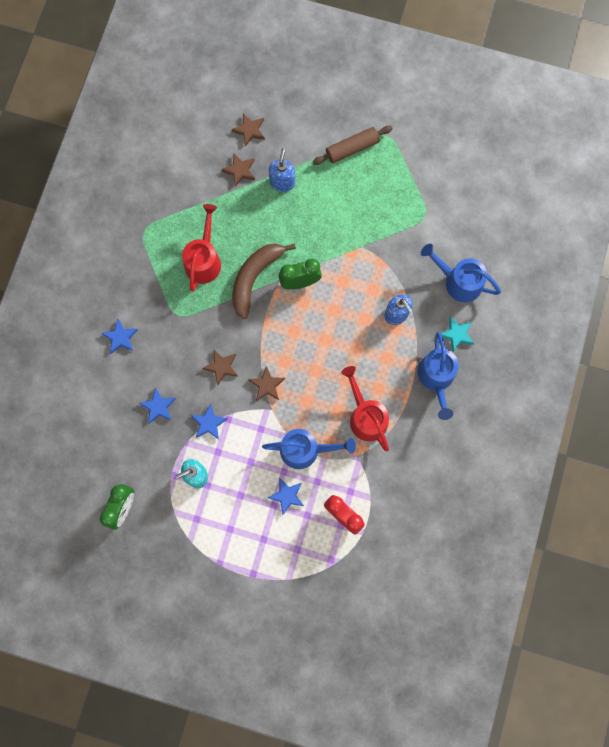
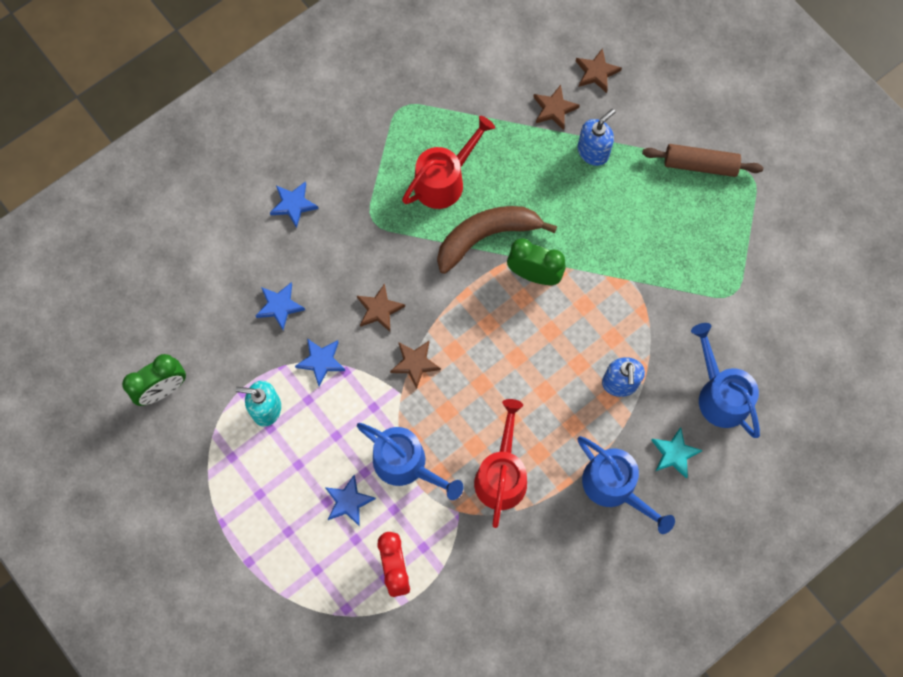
camera: 35 degrees right, 5 degrees down
(436, 378) = (615, 487): blue watering can -> blue watering can turned 75 degrees counterclockwise

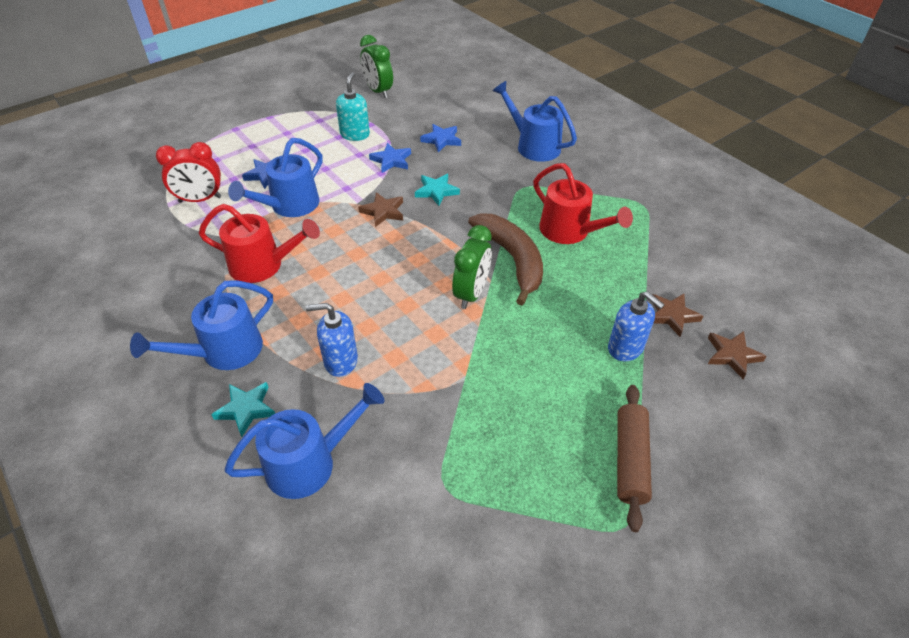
camera: 90 degrees right, 25 degrees down
(293, 205) = (533, 145): blue star -> blue watering can
(379, 309) = (436, 191): brown star -> turquoise star

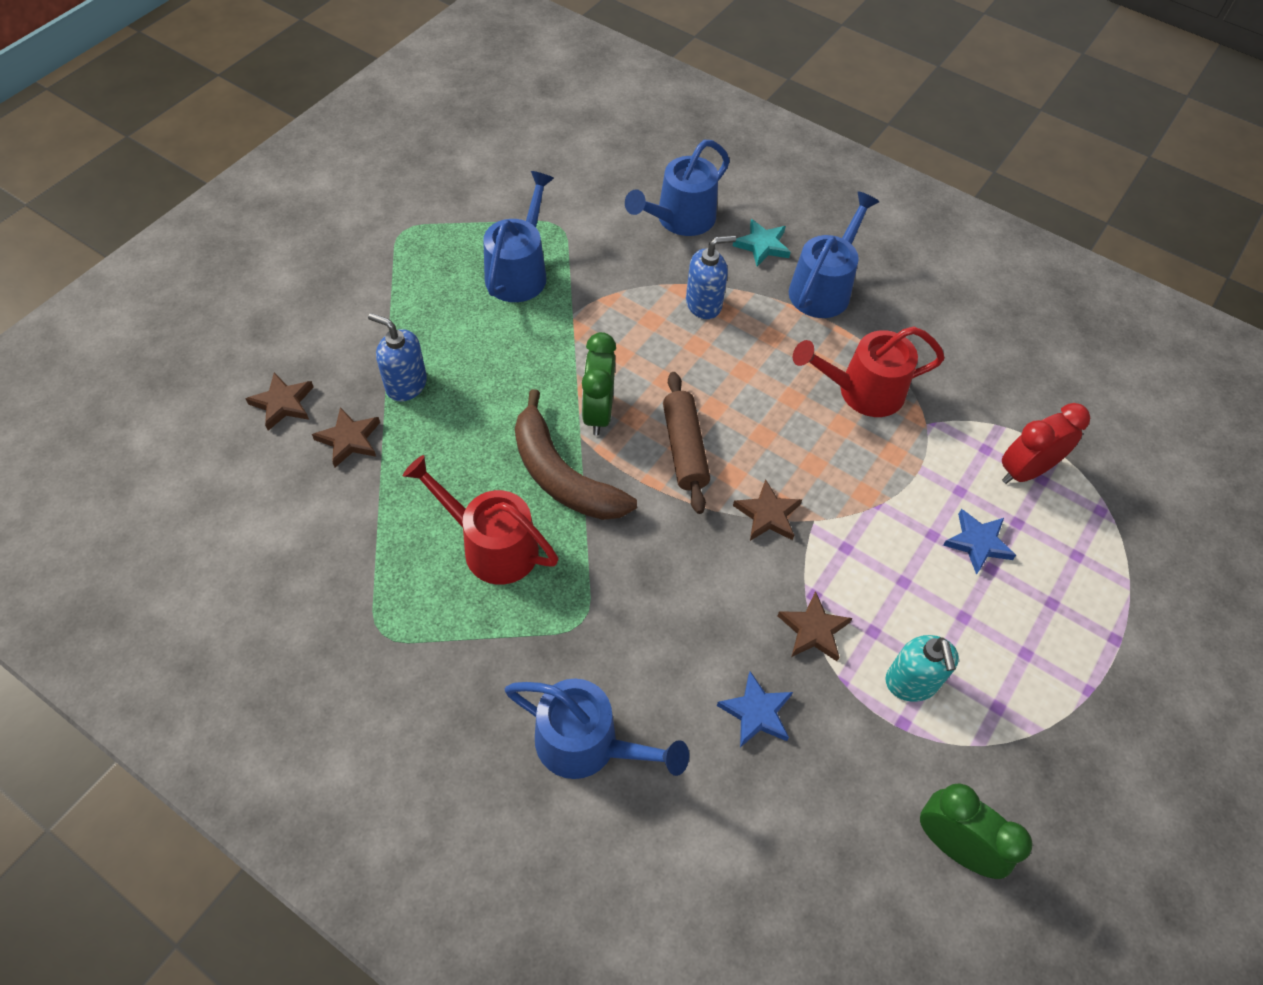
camera: 160 degrees right, 10 degrees up
(289, 206) = (900, 491): blue watering can -> blue watering can (519, 271)
(391, 160) = (813, 630): blue star -> brown star
(436, 191) = (711, 577): turquoise star -> none
(630, 460) = (400, 277): brown rolling pin -> brown rolling pin (684, 449)

